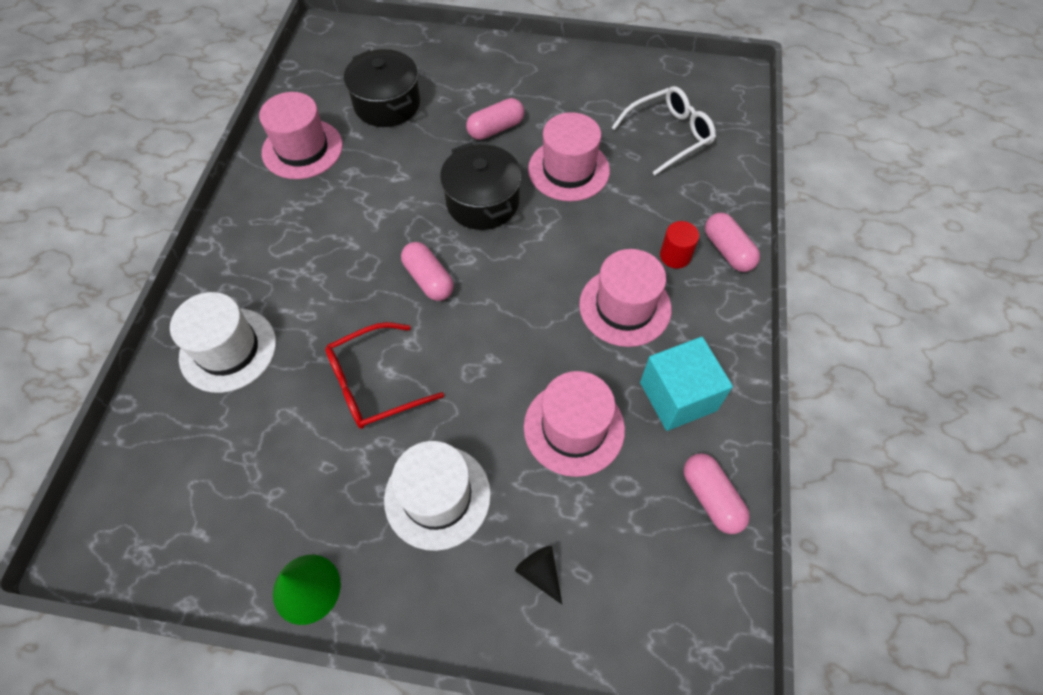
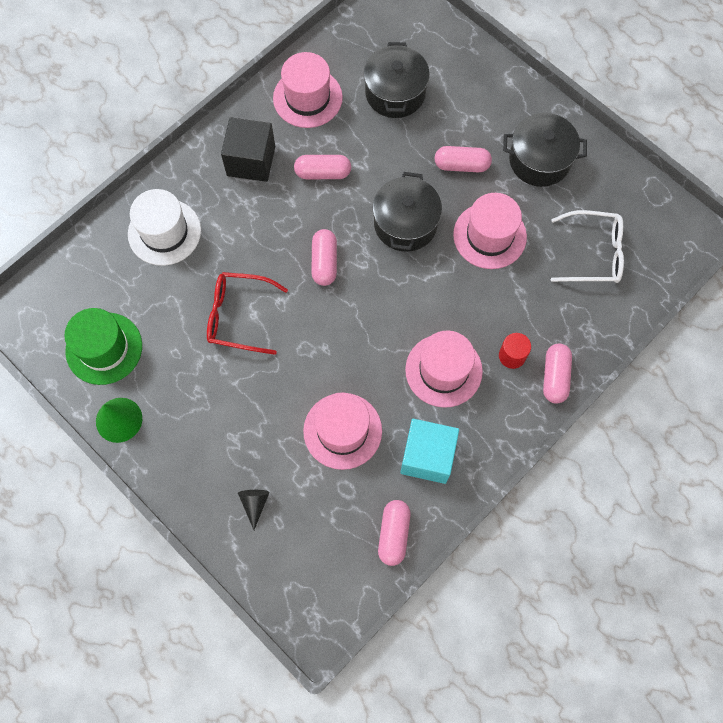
camera: 35 degrees right, 10 degrees up
(233, 517) = (104, 348): none -> green hat
(281, 231) = (251, 161): none -> black cube
(366, 203) = (323, 173): none -> pink capsule
(437, 496) = (227, 416): white hat -> none
(561, 90) = (539, 160): none -> black pot

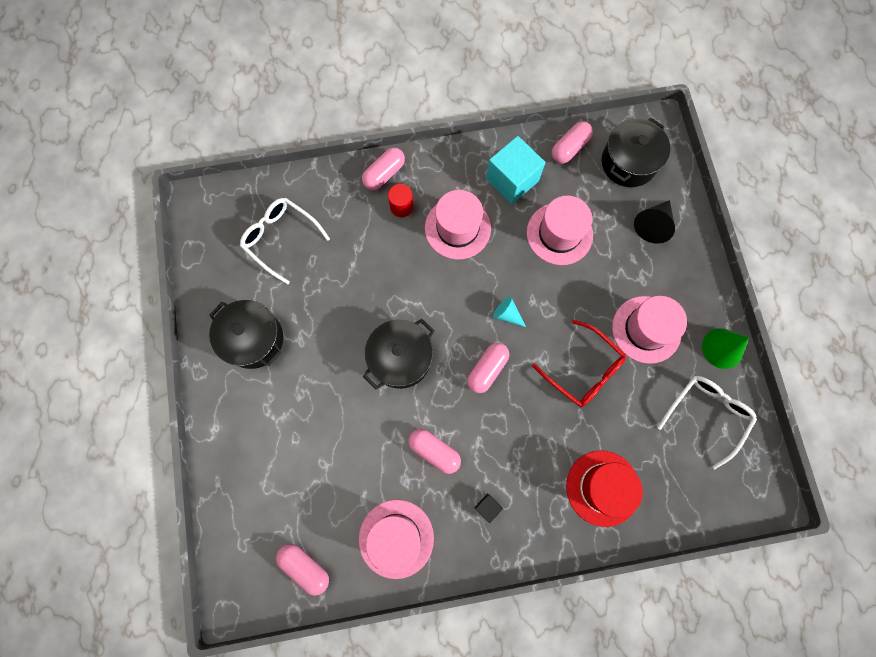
camera: 145 degrees left, 5 degrees up
(104, 348) = (706, 414): green hat -> white glasses
(164, 232) = (602, 488): white hat -> red hat
(251, 161) = (487, 507): black cube -> black cube, size x0.44
(254, 504) = (653, 225): black cone -> black cone, size x1.54
(339, 320) = (507, 314): none -> turquoise cone
(395, 93) = (317, 487): black pot -> black pot (628, 162)
(461, 165) = (317, 378): pink capsule -> pink capsule (305, 567)
(489, 235) = (344, 304): pink hat -> pink hat (646, 329)

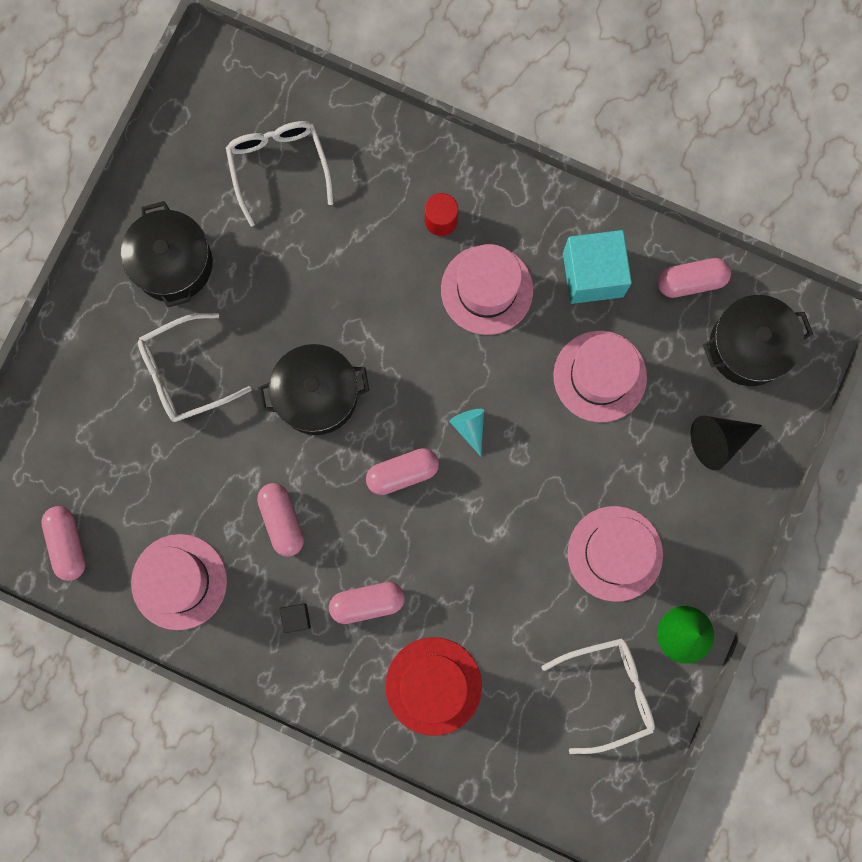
camera: 35 degrees right, 5 degrees up
(308, 402) = (185, 373): none -> white glasses
(384, 174) = (449, 167): pink capsule -> pink capsule (367, 603)
(583, 370) = (508, 548): red glasses -> none

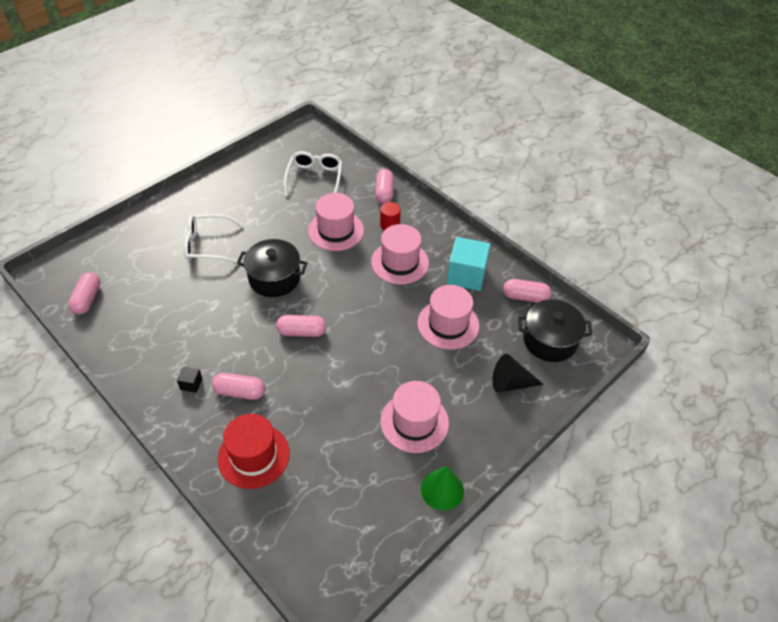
camera: 20 degrees right, 30 degrees down
(173, 264) = (234, 199): black pot -> none
(179, 581) = (135, 340): pink hat -> pink hat (336, 230)
(282, 520) = (216, 330): pink capsule -> pink capsule (384, 192)
(470, 428) = (355, 323): turquoise cone -> none
(608, 692) = (371, 506): white glasses -> none

